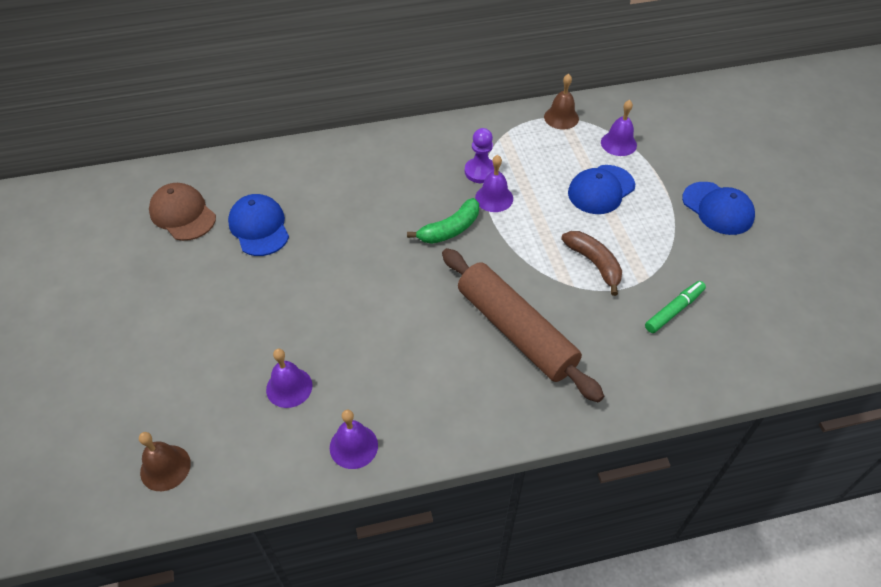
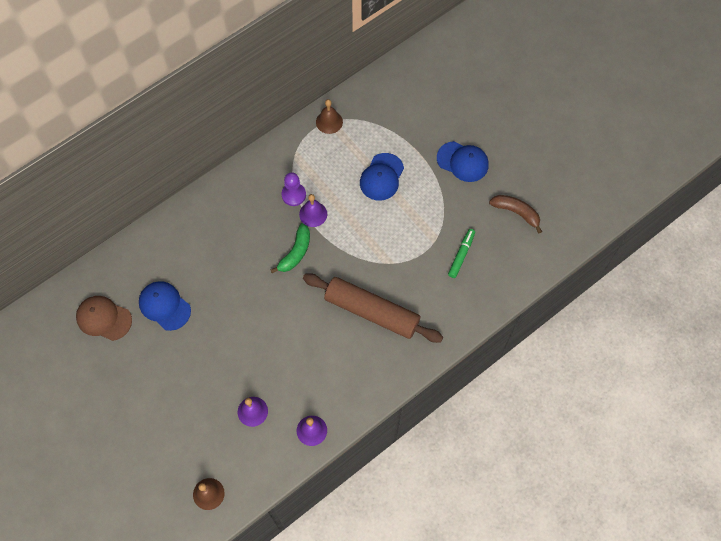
camera: 25 degrees left, 15 degrees up
(594, 263) = (400, 240): brown banana -> brown banana (516, 212)
(618, 143) = (378, 130): purple bell -> none

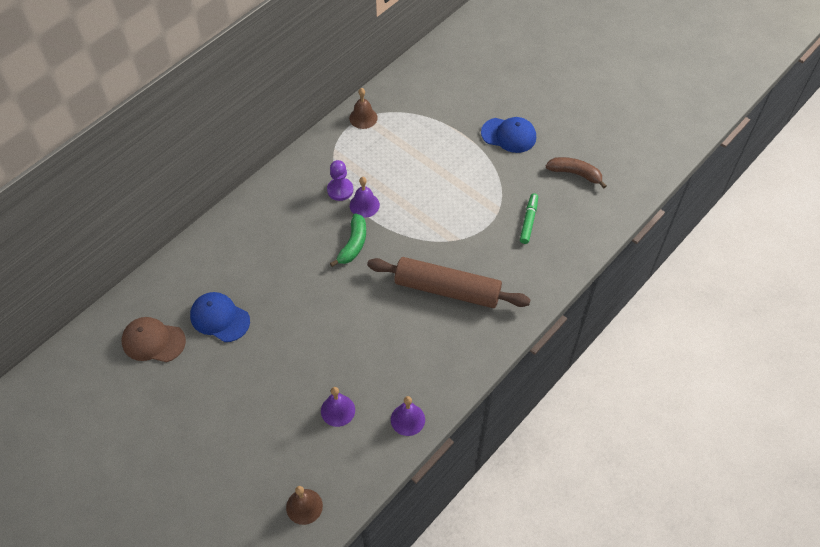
camera: 10 degrees left, 10 degrees down
(381, 177) = (429, 160): blue cap -> none

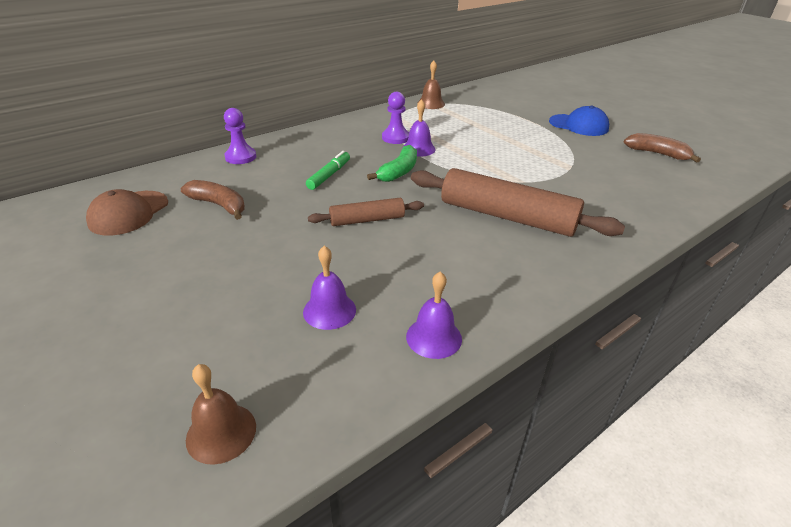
camera: 10 degrees right, 20 degrees down
(153, 341) = (129, 213): brown cap -> brown cap turned 90 degrees counterclockwise
(209, 248) = (241, 157): none -> purple pawn
(219, 318) = (219, 205): blue cap -> brown banana
(341, 314) = (367, 220): none -> brown rolling pin
(528, 221) = (608, 178): green marker -> green marker (329, 175)

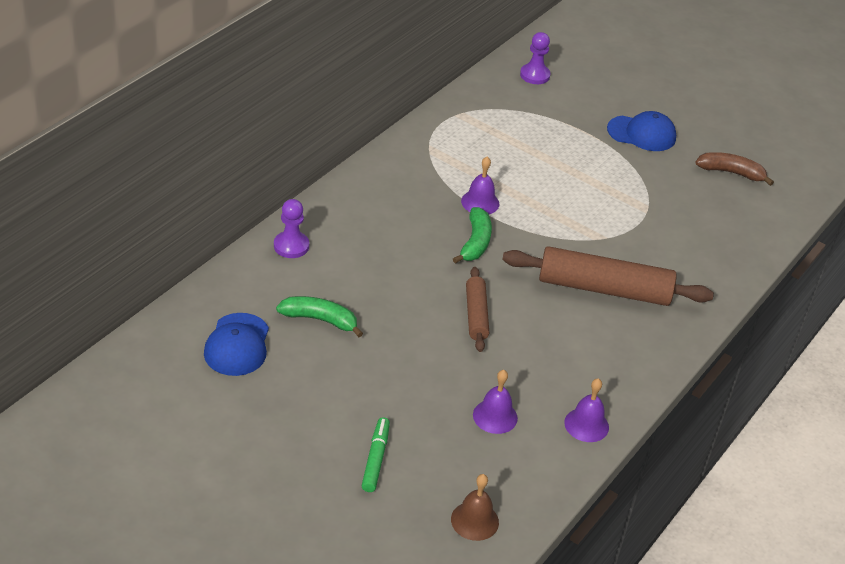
camera: 20 degrees left, 5 degrees up
(129, 213) = (237, 345): brown cap -> blue cap
(219, 205) = (320, 320): brown banana -> green banana
(329, 175) = (405, 259): green marker -> green marker (376, 459)
(367, 220) = (476, 315): brown rolling pin -> brown rolling pin turned 60 degrees counterclockwise
(395, 138) = (446, 187): purple pawn -> purple pawn (534, 75)
(431, 104) = (458, 114): brown bell -> none

